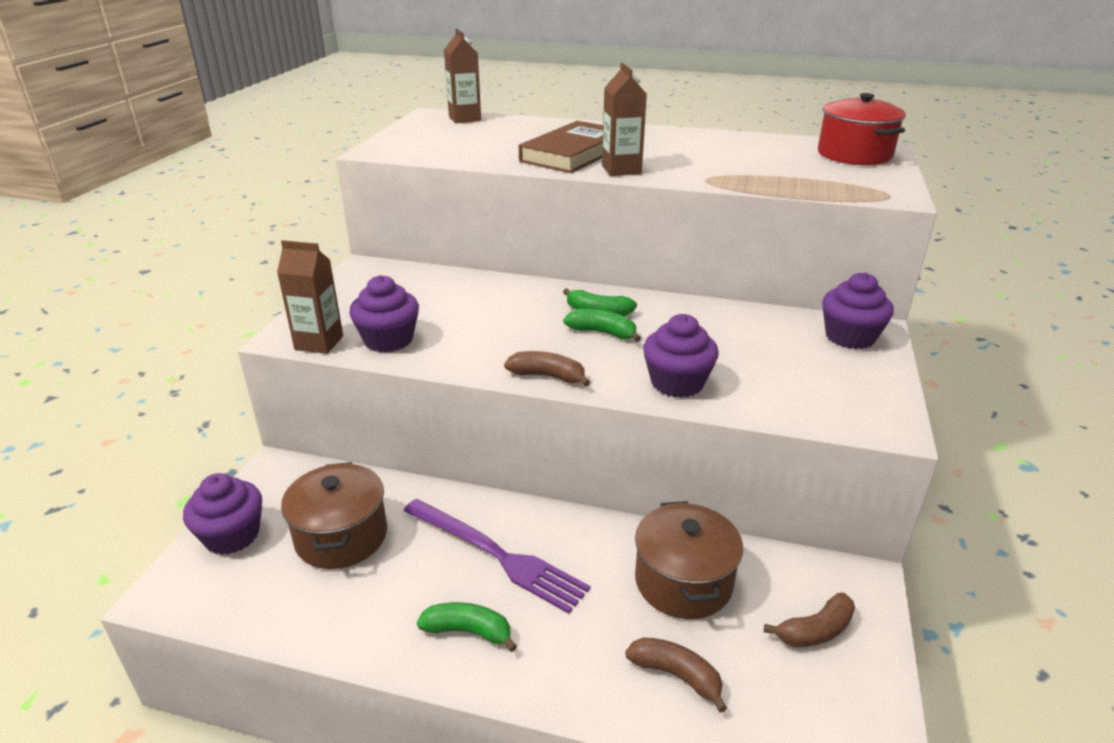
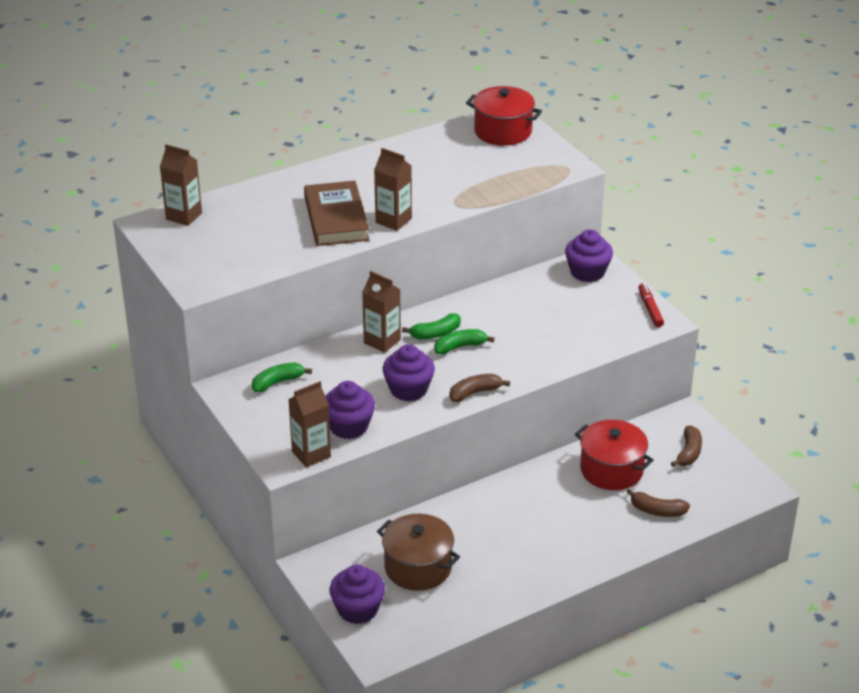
camera: 45 degrees left, 5 degrees up
(468, 631) = (549, 558): green banana -> green banana (278, 382)
(497, 555) = (511, 519): purple fork -> none
(540, 295) = (382, 341): none -> brown carton
(676, 675) = (657, 510): brown banana -> brown banana turned 150 degrees counterclockwise
(677, 383) = (543, 356): purple cupcake -> purple cupcake (408, 389)
(683, 582) = (611, 470): brown pot -> red pot
(887, 405) = (650, 309): none -> red marker

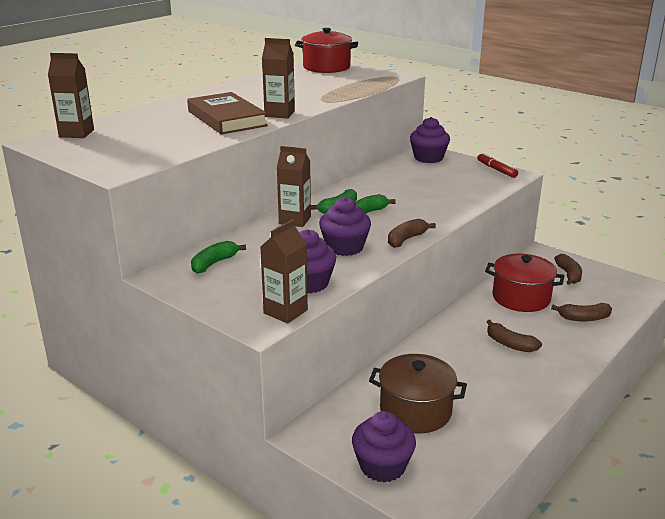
camera: 20 degrees left, 10 degrees down
(556, 522) = (510, 344): none -> brown banana

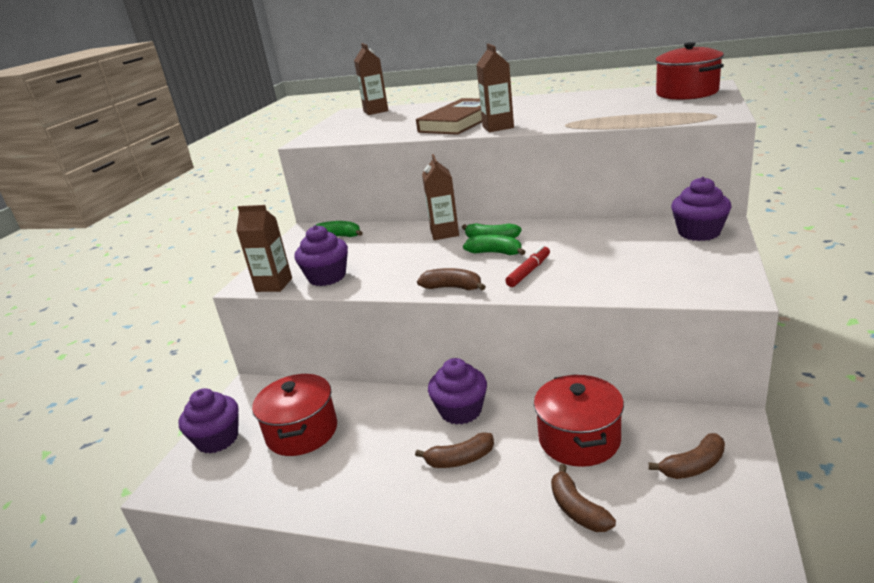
camera: 70 degrees right, 0 degrees up
(344, 247) = (408, 268): purple cupcake -> purple cupcake (460, 411)
(415, 411) = (302, 432): brown pot -> red pot
(496, 170) = (732, 277): red marker -> red marker (529, 271)
(510, 344) = (460, 459): brown banana -> brown banana turned 120 degrees counterclockwise

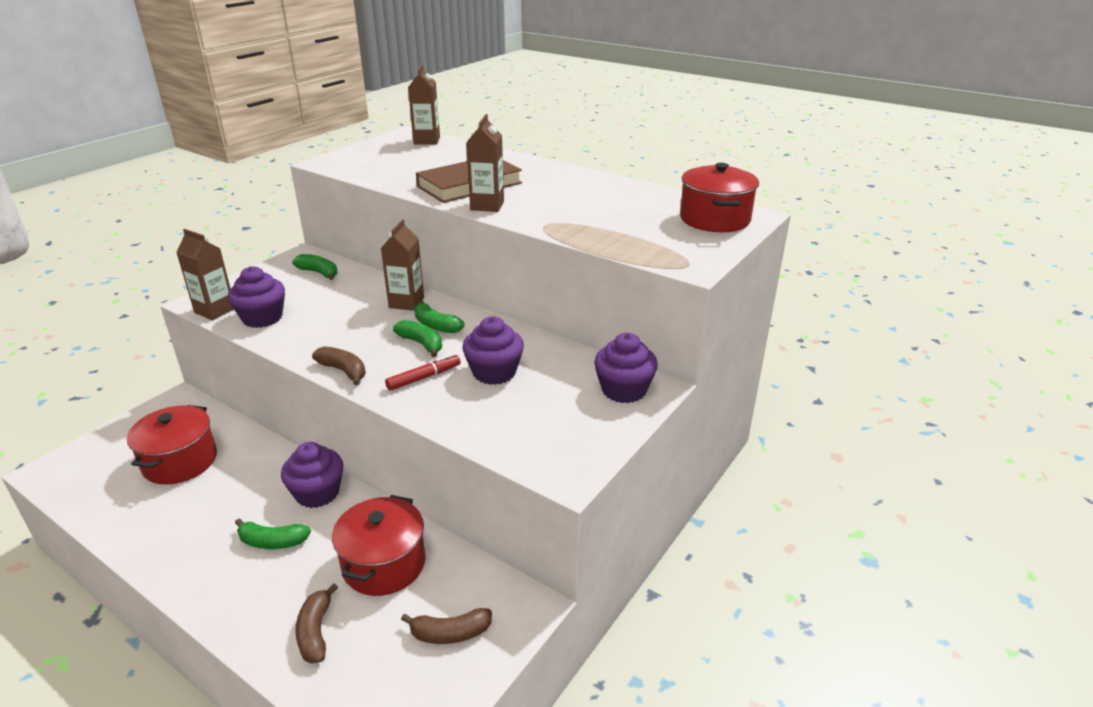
camera: 15 degrees right, 5 degrees up
(217, 439) = (115, 442): purple cupcake -> purple cupcake (494, 372)
(460, 459) = (272, 542): brown banana -> green banana

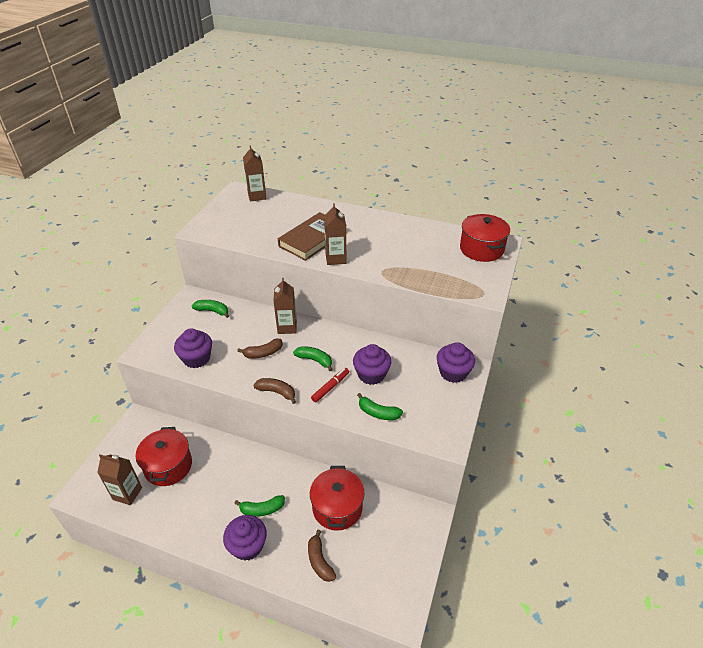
camera: 15 degrees left, 10 degrees up
(215, 310) = (159, 358): brown carton -> brown carton (127, 493)
(317, 493) = (272, 469): purple cupcake -> purple cupcake (247, 546)
(436, 325) = (316, 343): green banana -> green banana (378, 413)
(450, 633) = (396, 542): brown banana -> brown banana (263, 353)

